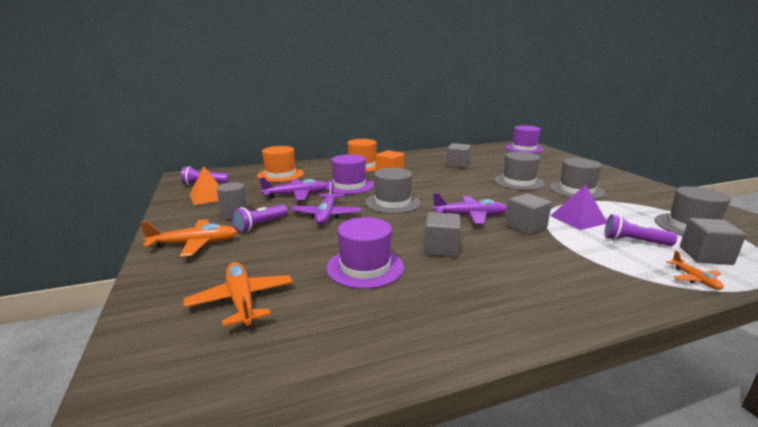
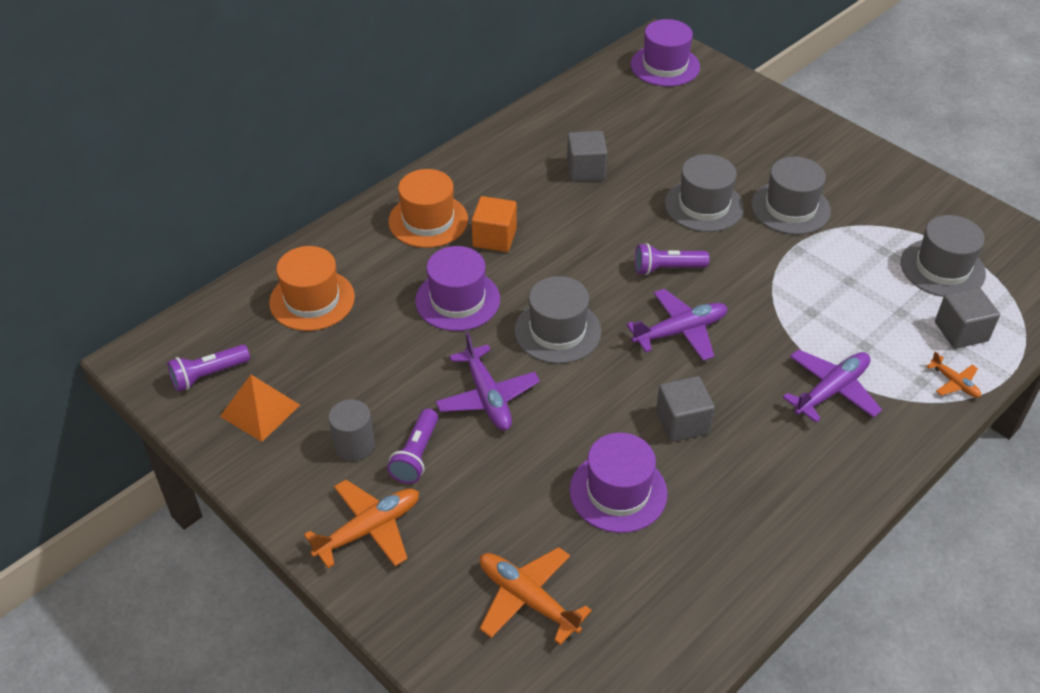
camera: 25 degrees left, 25 degrees up
(296, 195) = (398, 358): purple plane -> purple plane (831, 390)
(525, 227) = (759, 335): grey cube -> none
(578, 219) = (814, 293): purple pyramid -> none
(634, 241) = (886, 326): purple flashlight -> purple flashlight (667, 269)

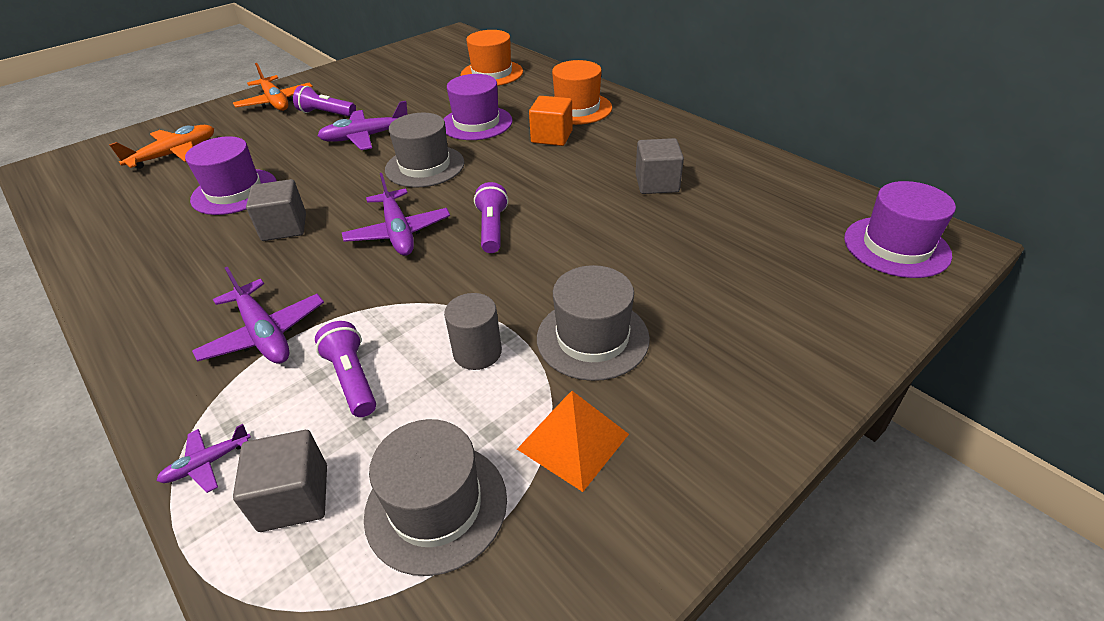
camera: 95 degrees right, 5 degrees down
(208, 375) = (432, 51): purple flashlight -> purple flashlight (352, 379)
(260, 410) = (394, 66): orange pyramid -> orange pyramid (573, 441)
(354, 445) = (348, 94): grey cylinder -> grey cylinder (477, 352)
(704, 205) = (597, 261): grey hat -> none
(954, 383) = (207, 463): orange plane -> purple plane

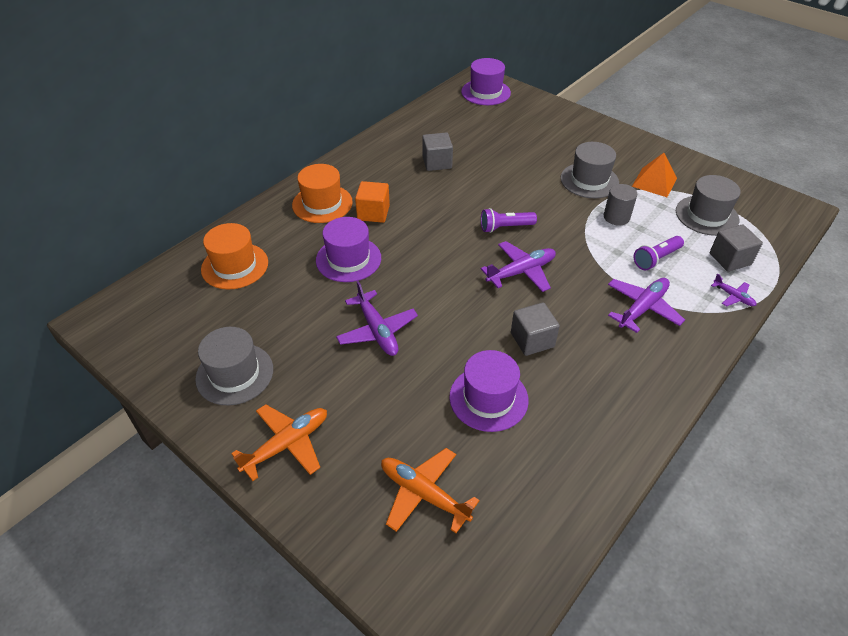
camera: 100 degrees left, 5 degrees up
(326, 113) = (323, 380): purple flashlight -> none
(425, 166) = (427, 277): grey hat -> grey hat (234, 374)

